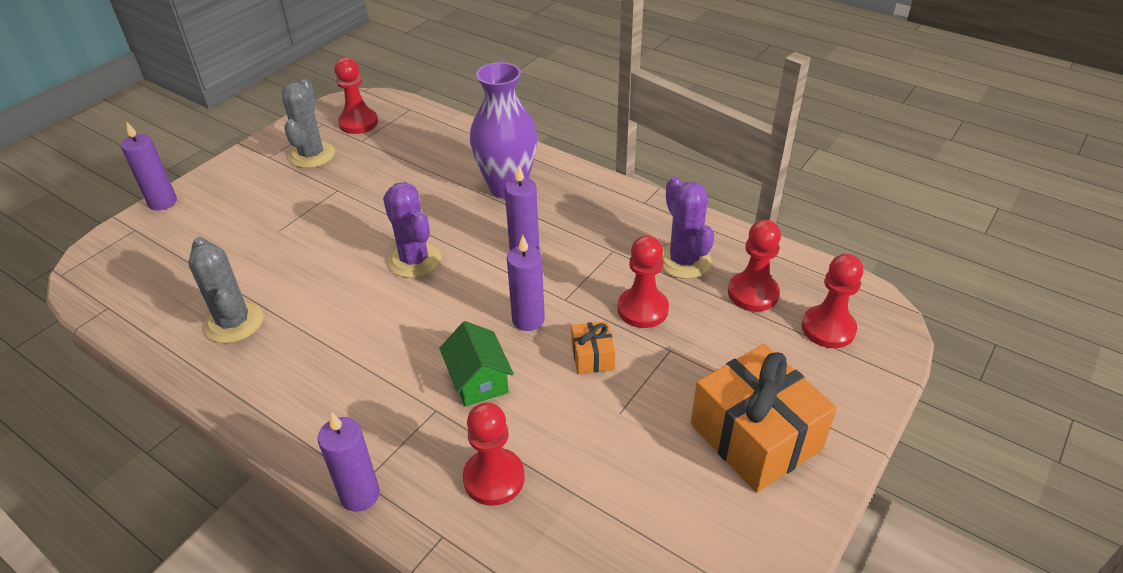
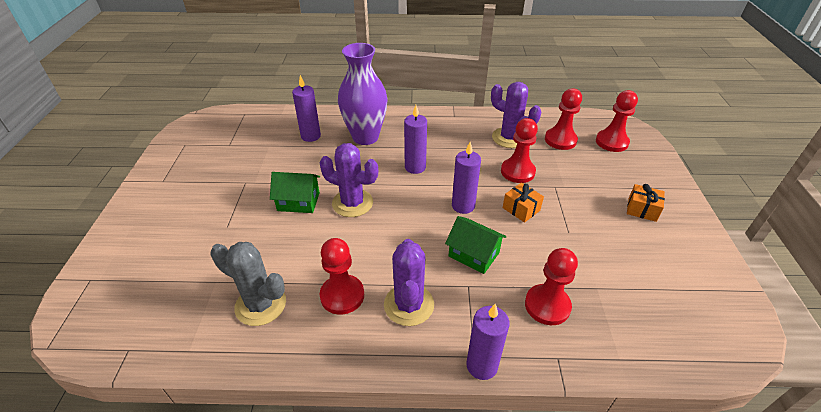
camera: 35 degrees left, 0 degrees up
(162, 202) = (96, 248): purple candle -> purple candle (311, 136)
(312, 155) = (199, 167): grey cactus -> none
(357, 396) = (409, 305): none -> purple cactus
(358, 123) = (214, 134): red pawn -> red pawn (342, 295)
(365, 234) = (298, 201): none -> green house
(755, 436) = (642, 209): orange gift -> orange gift, size x0.46

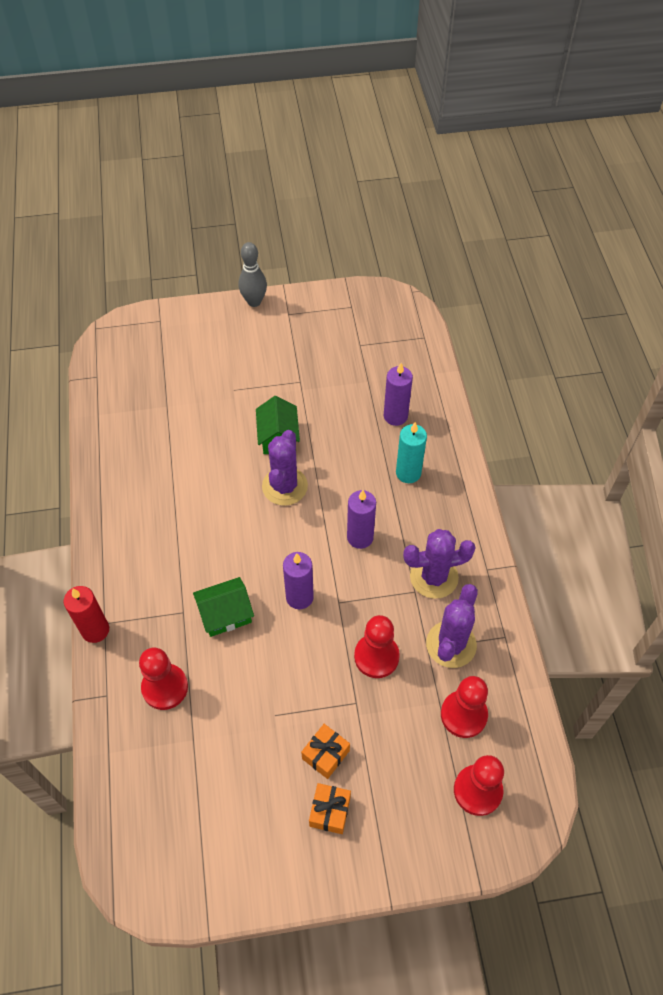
camera: 80 degrees right, 15 degrees up
(128, 202) = (254, 301): none -> grey bowling pin
(260, 305) = (145, 447): grey cactus -> none
(342, 295) = (160, 506): red pawn -> none
(365, 137) = (408, 473): purple vase -> turquoise candle
(409, 305) = (155, 562): purple cactus -> purple cactus (434, 577)
(474, 254) = (225, 614): green house -> green house turned 45 degrees clockwise
(482, 365) = (95, 630): purple candle -> red candle
(521, 209) = (305, 661): orange gift -> orange gift (325, 754)

